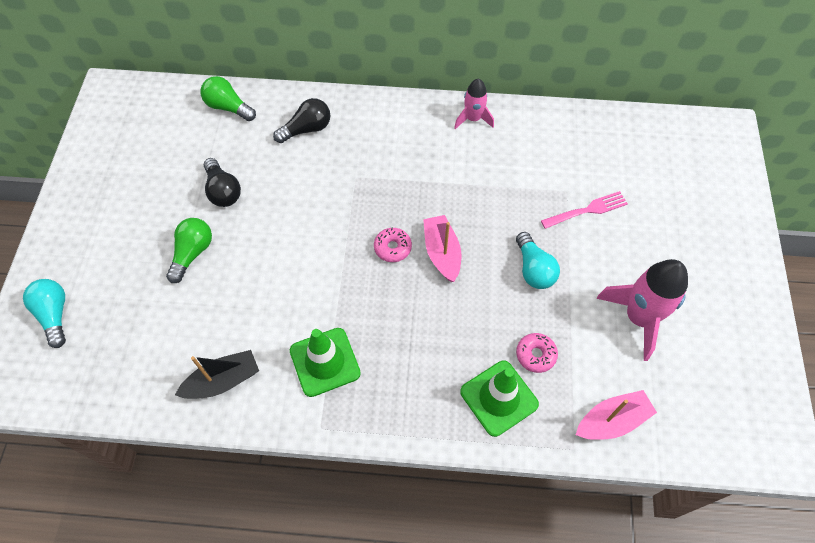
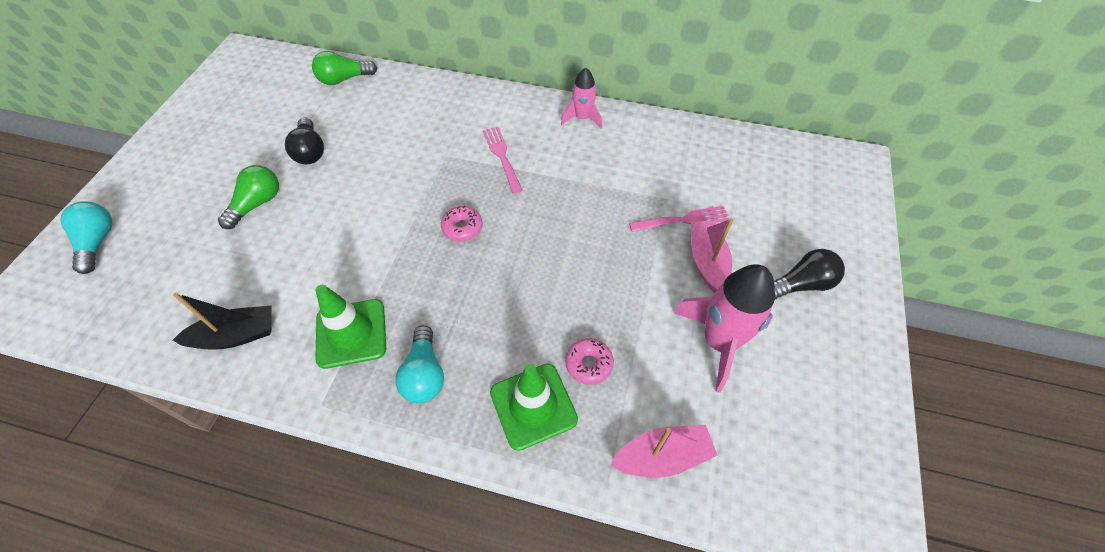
camera: 10 degrees right, 5 degrees down
(228, 107) = (344, 79): green light bulb -> green light bulb turned 60 degrees counterclockwise
(307, 129) = (412, 107): black light bulb -> black light bulb (801, 284)
(408, 170) = (502, 156): none -> pink fork
(442, 253) = (513, 240): pink boat -> pink boat (707, 261)
(533, 269) = (609, 271): turquoise light bulb -> turquoise light bulb (424, 374)

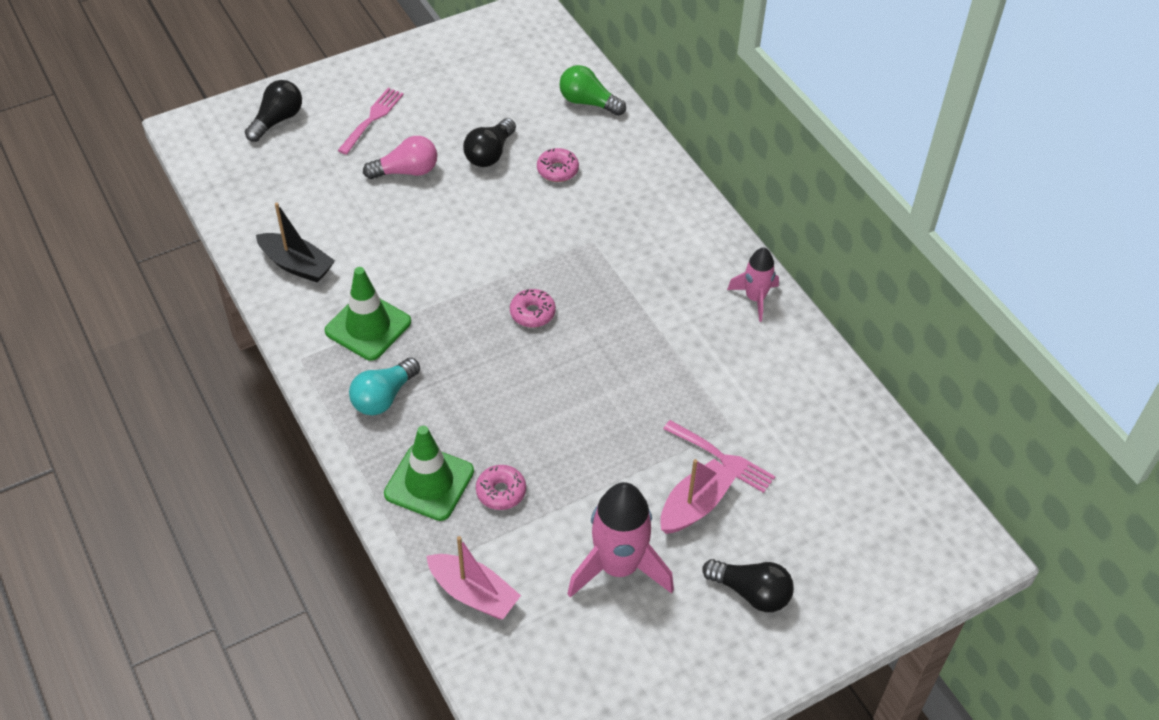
camera: 45 degrees right, 5 degrees down
(98, 242) = (277, 120): turquoise light bulb -> black light bulb
(257, 204) = (406, 171): green light bulb -> pink light bulb
(371, 130) = (557, 170): none -> pink donut
(502, 156) = (637, 278): pink fork -> pink fork (372, 119)

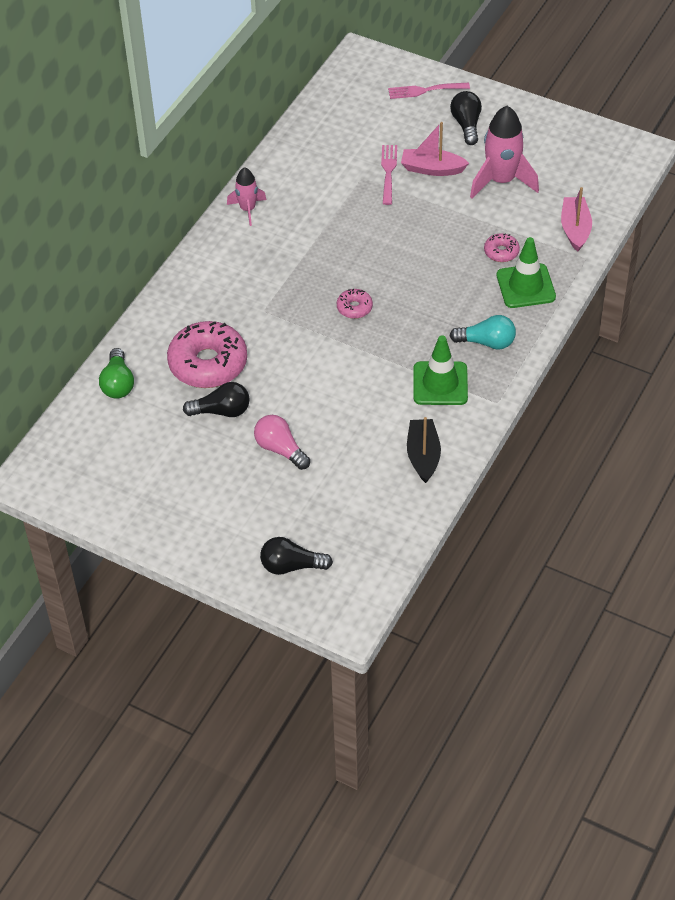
camera: 120 degrees left, 0 degrees up
(372, 119) = (240, 505): pink fork -> pink fork (425, 90)
(557, 170) = (208, 363): pink donut -> pink donut, size x2.15

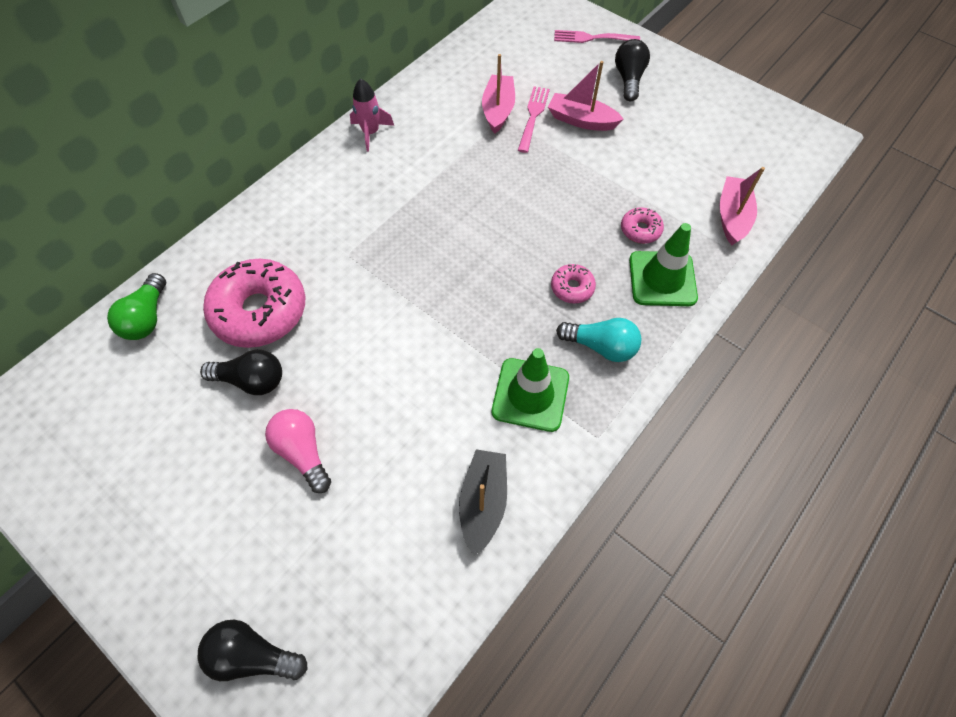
camera: 10 degrees right, 10 degrees up
(354, 308) = (452, 270): pink donut -> pink donut (572, 288)
(355, 171) = (498, 110): none -> pink boat
(501, 181) = (655, 146): pink rocket -> none

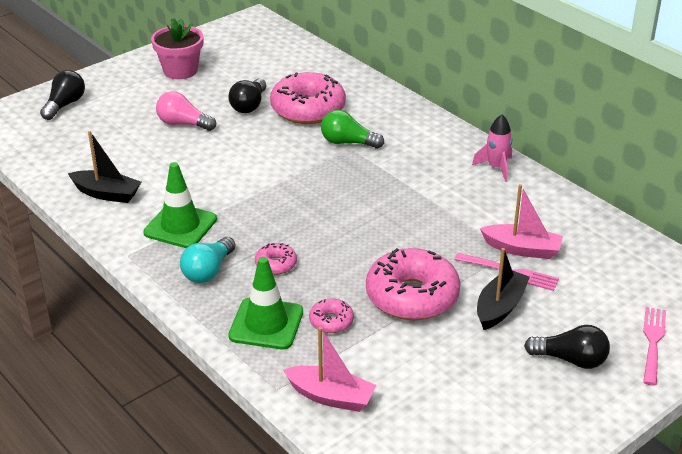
camera: 100 degrees right, 25 degrees down
(146, 499) = (180, 70): none -> pink flower pot
(147, 318) = (318, 66): green light bulb -> green light bulb (348, 142)
(303, 452) = (183, 124): pink light bulb -> pink light bulb turned 135 degrees counterclockwise
(581, 120) = (500, 307): pink boat -> black boat
(586, 177) = (412, 296): none -> pink donut

